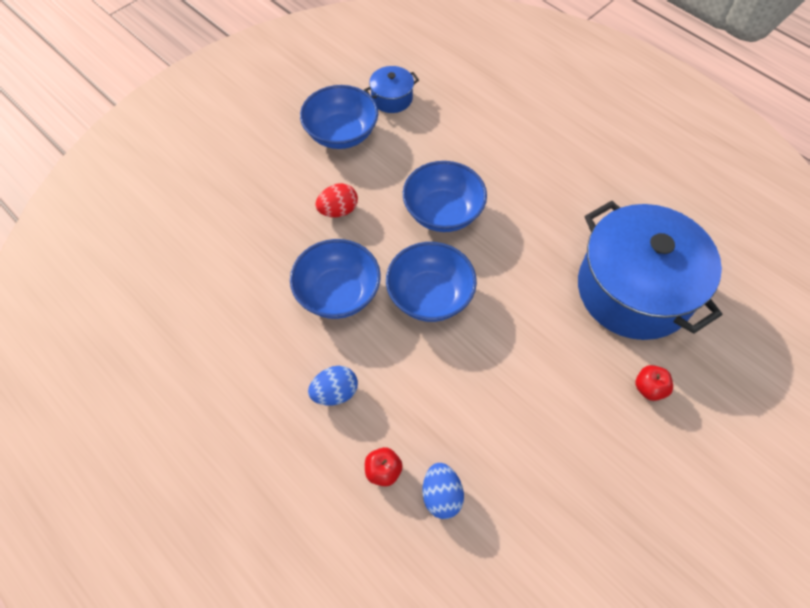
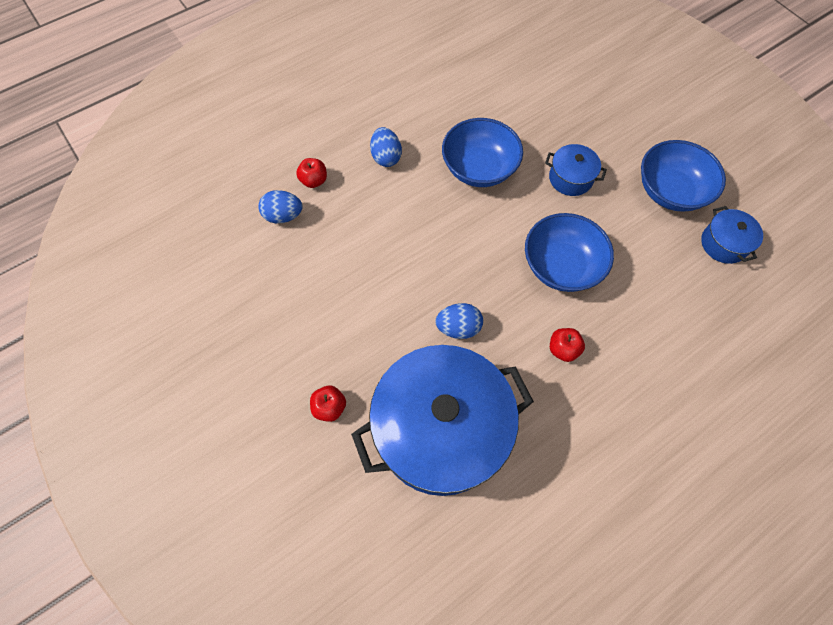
camera: 100 degrees right, 5 degrees up
(338, 210) = (570, 178): red egg -> blue pot
(430, 296) = (465, 238): blue bowl -> none
(527, 206) = (563, 349): none -> red apple
(531, 289) = (458, 327): none -> blue egg

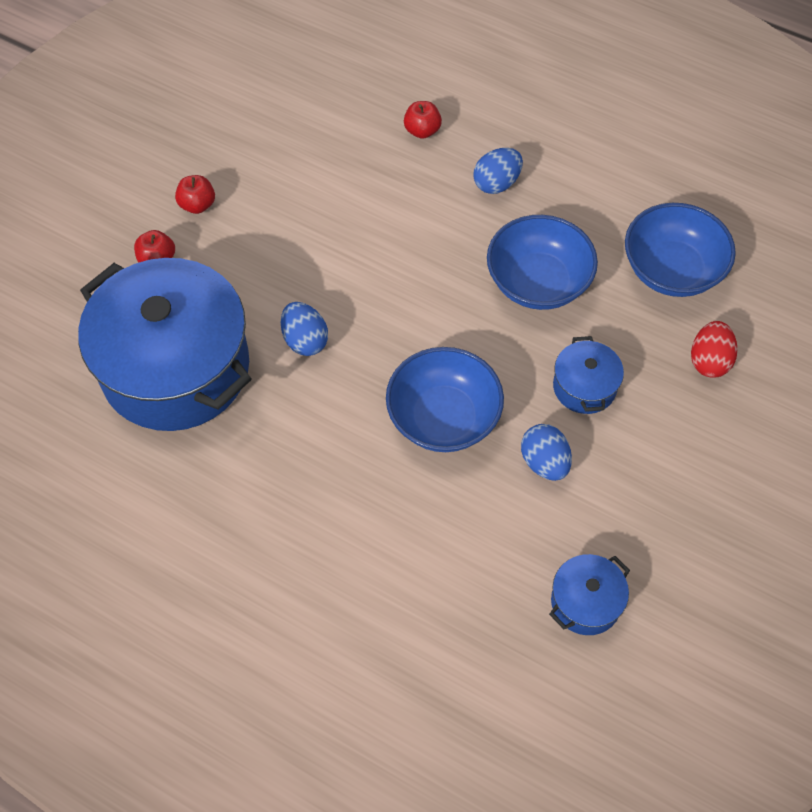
camera: 65 degrees right, 5 degrees down
(283, 216) = (360, 124): blue egg -> blue egg (544, 462)
(563, 349) = (329, 455): red apple -> red apple (197, 205)
(579, 109) = (709, 361): none -> red egg
(670, 191) = (635, 512): blue bowl -> blue bowl (672, 270)

